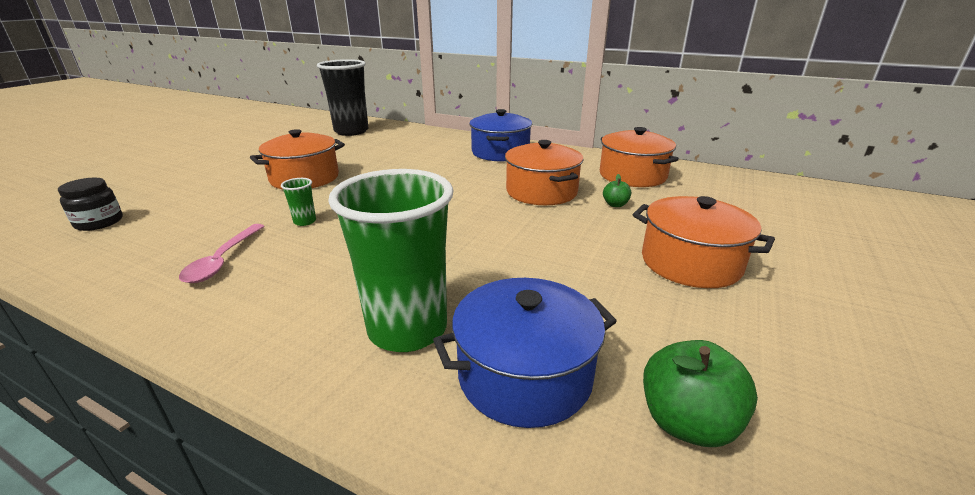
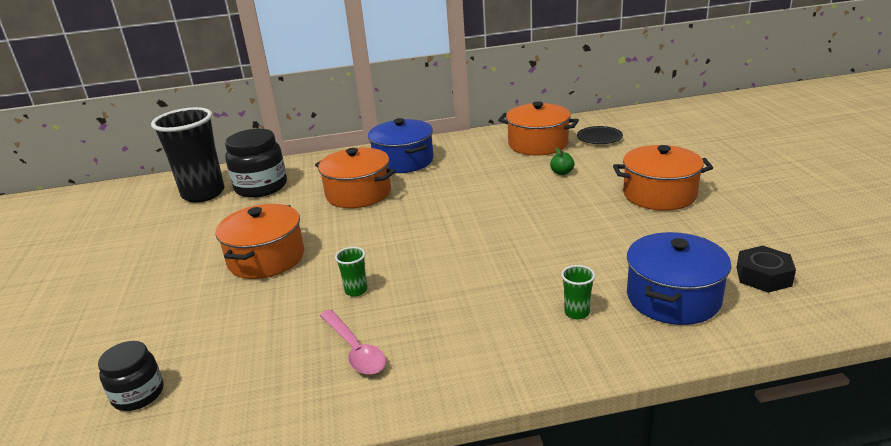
camera: 35 degrees left, 0 degrees up
(386, 138) = (261, 187): none -> black jar
(407, 329) = (577, 312): green cup -> green cup, size x0.40
(541, 192) = (497, 183): orange pot -> orange pot (358, 193)
(687, 422) = (763, 276): green apple -> black nut
(705, 190) = (599, 138): none -> black plate

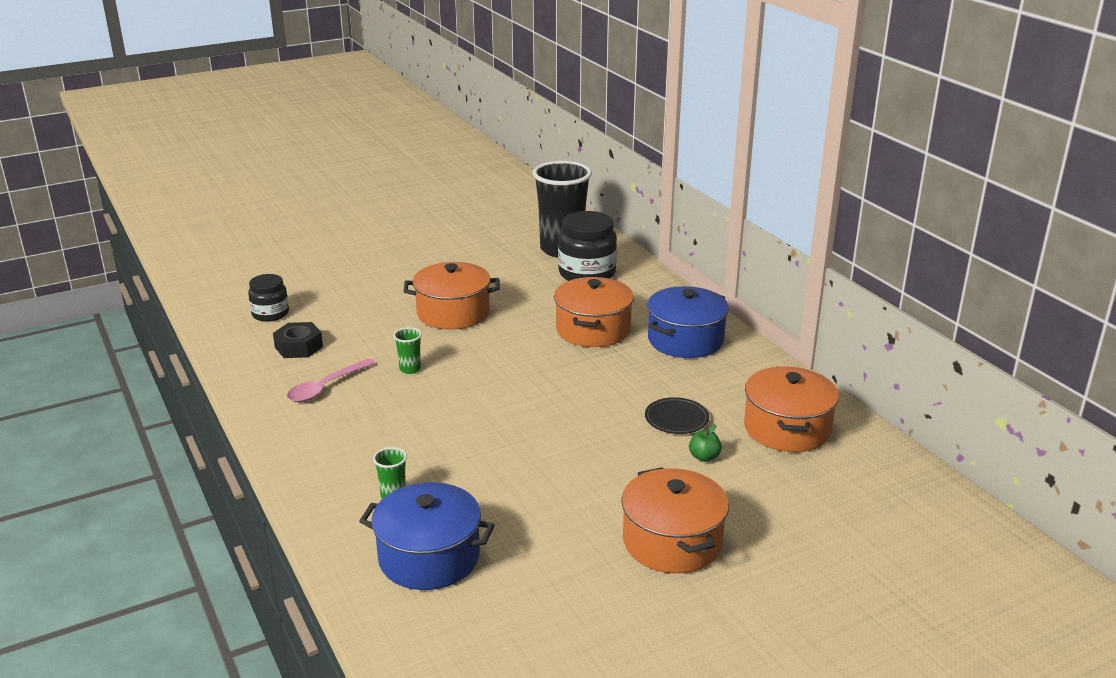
camera: 70 degrees right, 0 degrees up
(599, 138) = (837, 479): black plate -> black plate (676, 419)
(763, 276) = (486, 627): black nut -> black nut (299, 347)

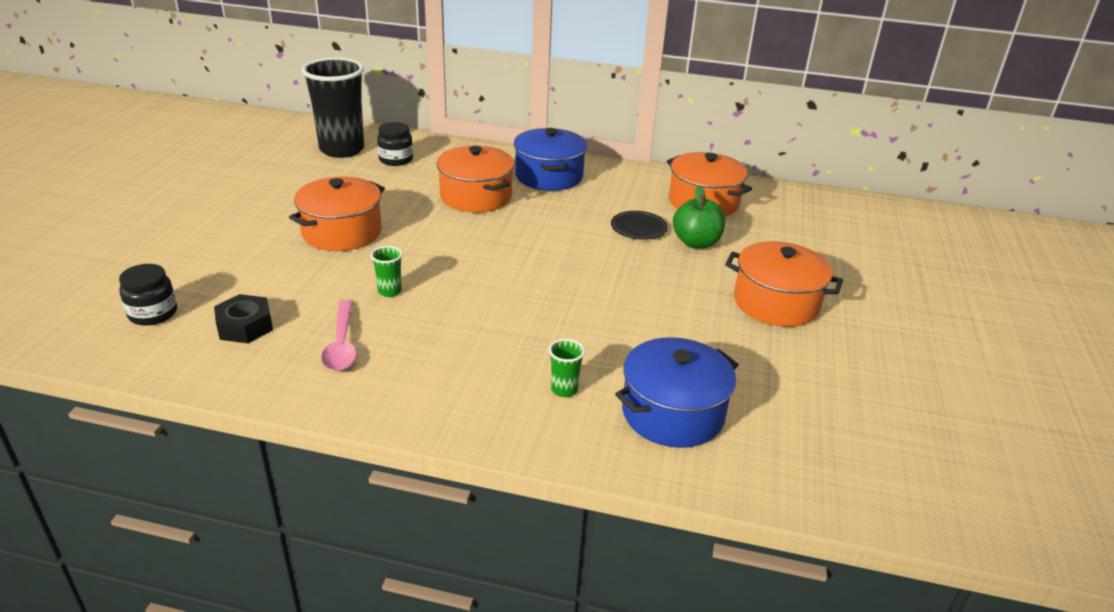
camera: 50 degrees left, 5 degrees up
(587, 274) = (396, 159): black jar -> black jar, size x0.60
(704, 457) = (696, 243): green apple -> green apple, size x1.85

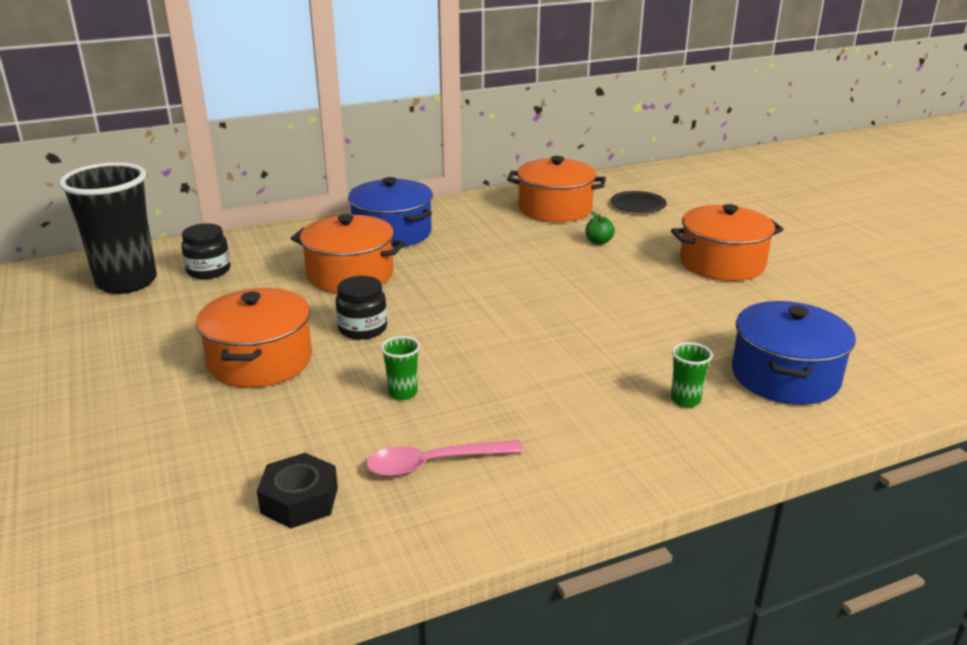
camera: 35 degrees left, 5 degrees down
(153, 313) = (158, 545): black jar -> black jar (363, 329)
(341, 344) = (434, 463): pink spoon -> pink spoon turned 120 degrees clockwise
(638, 228) = (537, 248): black plate -> black plate (638, 205)
(696, 243) = (598, 242): green apple -> green apple, size x0.54

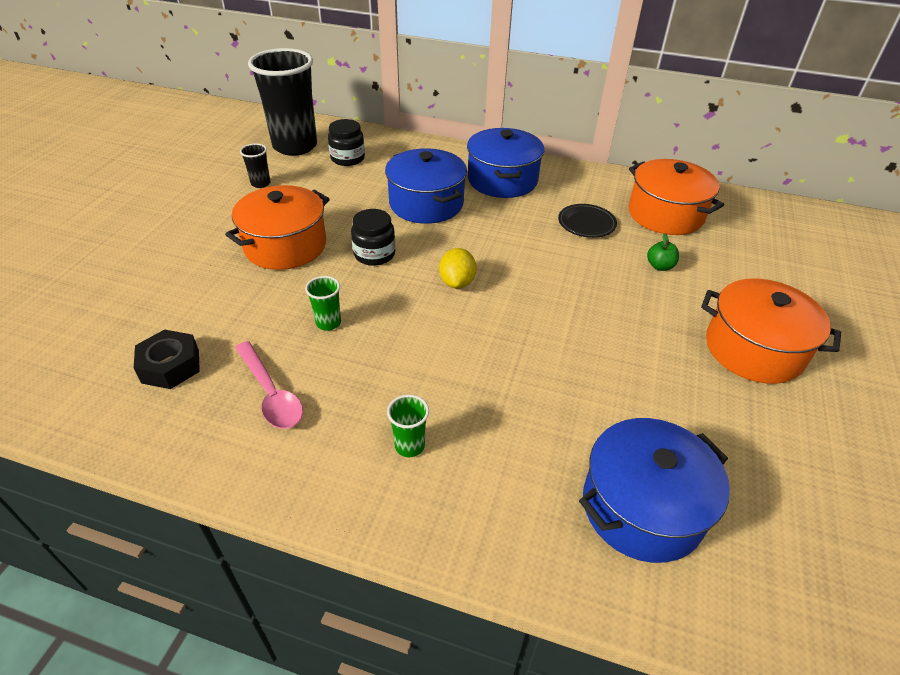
camera: 40 degrees right, 15 degrees up
(140, 326) = (260, 183): none -> black cup
(350, 274) = (426, 203): orange pot -> blue pot
(434, 463) = (270, 393): pink spoon -> pink spoon turned 150 degrees counterclockwise
(468, 316) = (457, 282): none -> yellow lemon
(638, 205) = (753, 245): black plate -> black plate (586, 224)
(685, 400) = (515, 467): green cup -> green cup (409, 446)

